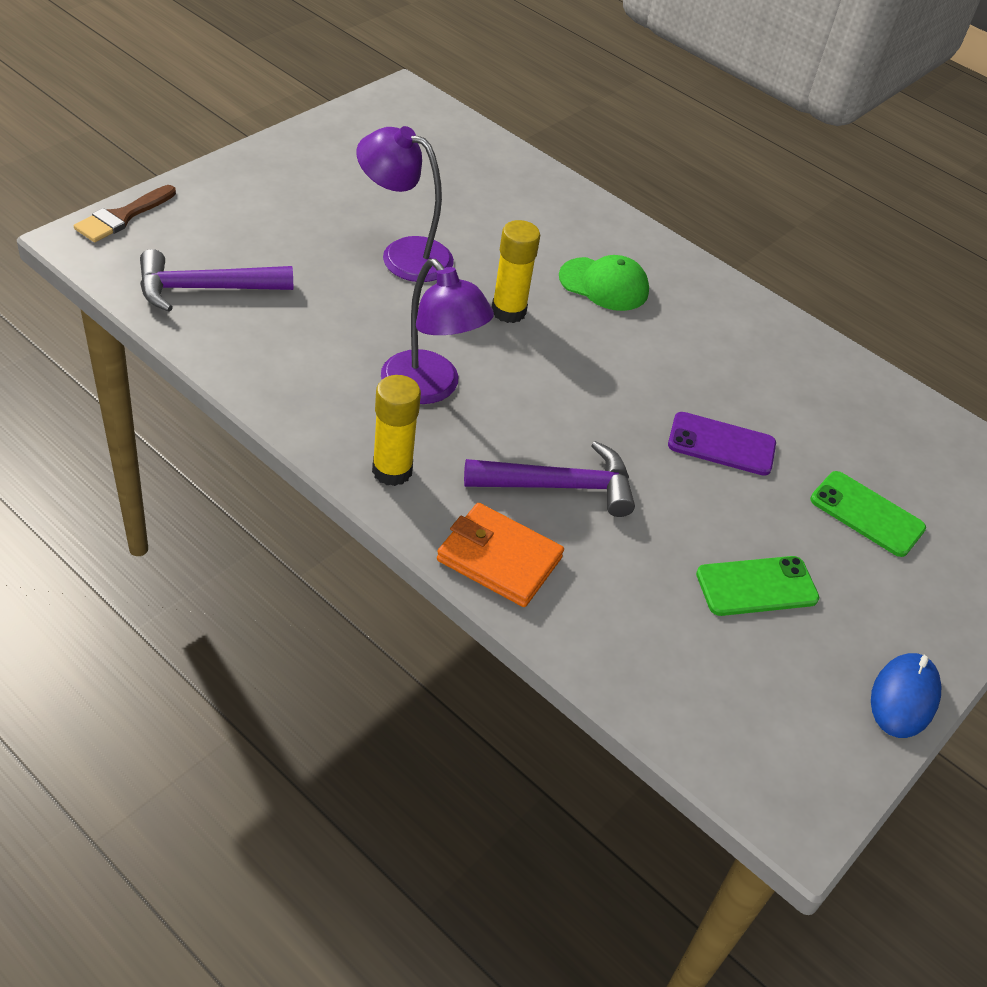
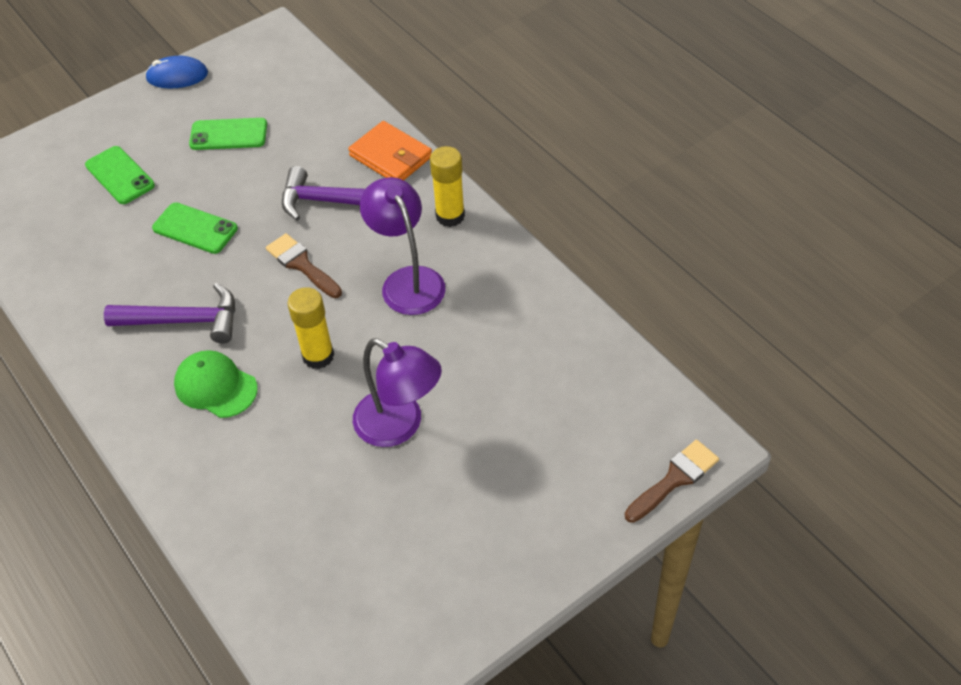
camera: 160 degrees left, 5 degrees up
(205, 288) = (588, 385): purple hammer -> purple hammer (184, 321)
(566, 404) = (302, 265): none -> brown brush
(721, 444) = (195, 228): purple phone -> green phone
(904, 697) = (177, 76): blue mouse -> blue mouse turned 45 degrees clockwise

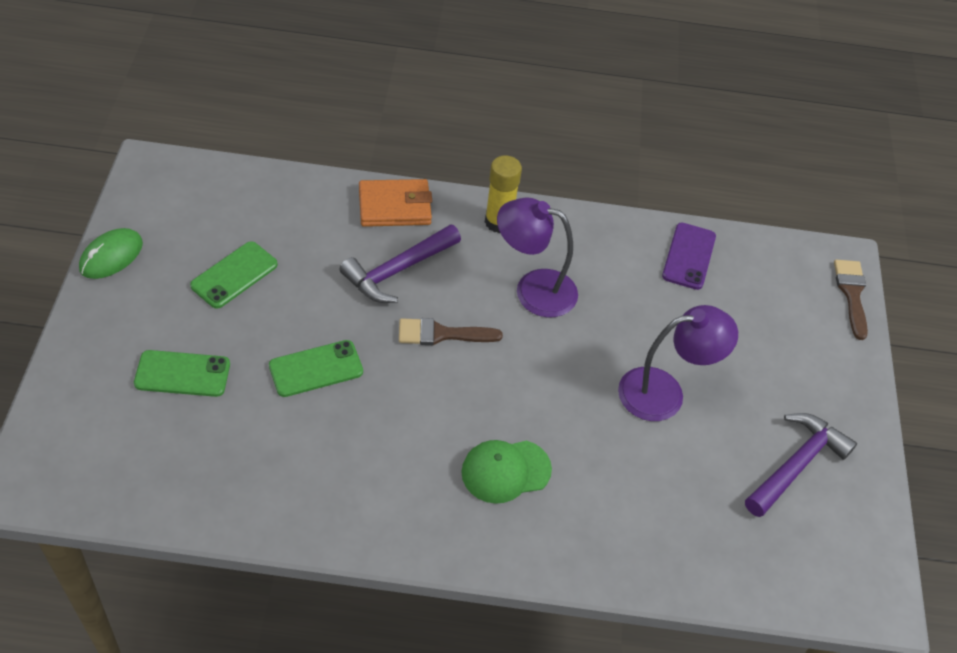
camera: 55 degrees left, 0 degrees up
(177, 76) = (111, 256): blue mouse -> green mouse
(184, 321) = (411, 444): purple hammer -> purple hammer (796, 465)
(318, 356) = (547, 390): yellow glue stick -> none
(567, 344) = (689, 256): none -> purple phone

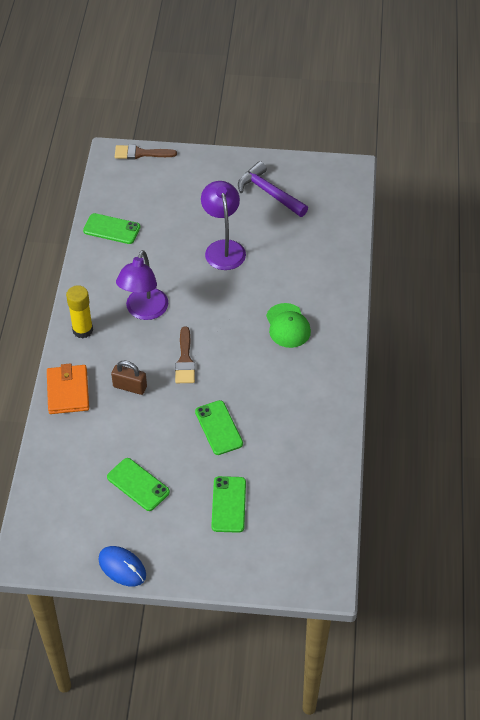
camera: 85 degrees left, 0 degrees up
(111, 256) = (122, 567): green mouse -> blue mouse
(398, 270) = (130, 387): purple hammer -> brown padlock
(689, 256) = (112, 229): purple phone -> green phone

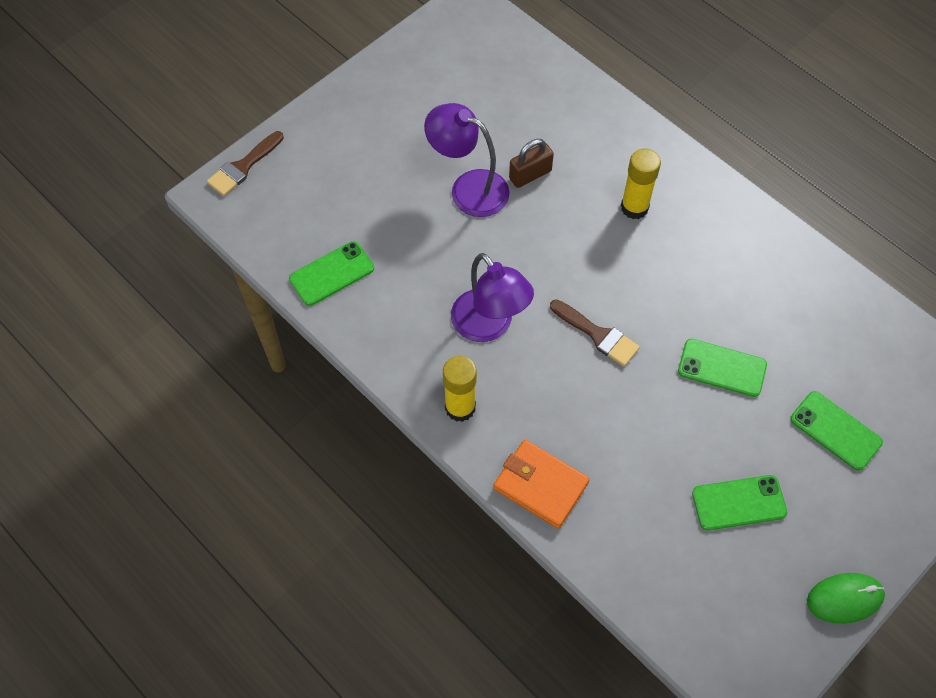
camera: 50 degrees left, 10 degrees up
(122, 567) = (844, 599): blue mouse -> green mouse
(130, 387) = (589, 416): brown padlock -> brown padlock (530, 175)
(269, 193) = (430, 93): purple hammer -> none
(288, 326) = (634, 207): green cap -> yellow glue stick

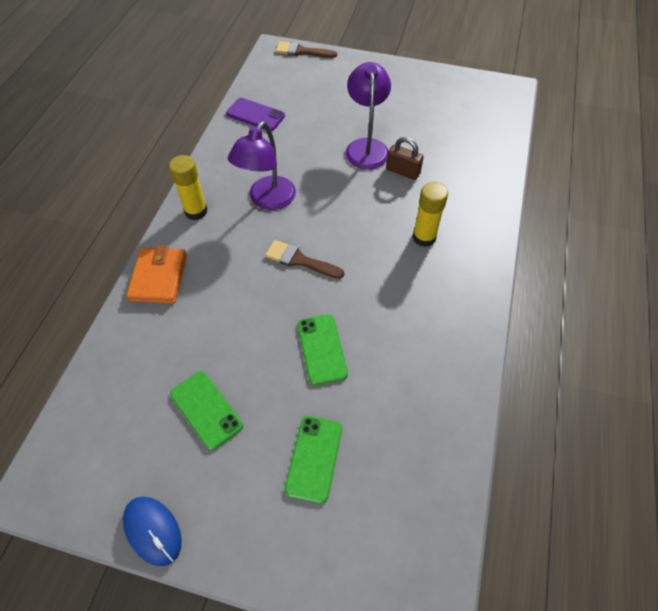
camera: 60 degrees right, 5 degrees down
(331, 273) = (255, 115): green phone -> purple phone
(598, 335) = (299, 260): brown brush -> brown brush turned 105 degrees clockwise
(844, 599) = (153, 531): green mouse -> blue mouse

